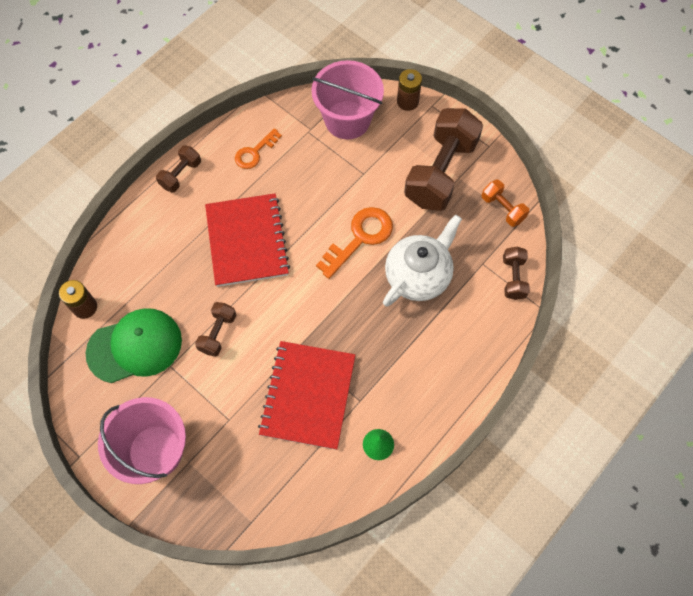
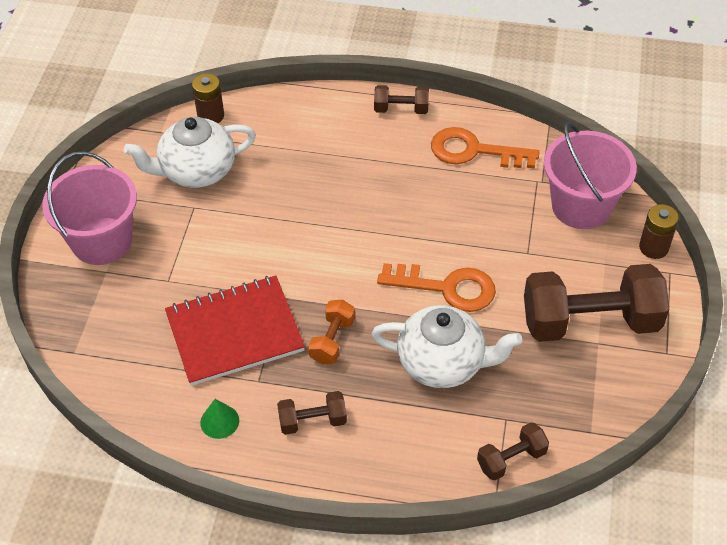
camera: 60 degrees right, 15 degrees down
(135, 346) = (196, 171): green cap -> white teapot
(218, 333) = (252, 225): brown dumbbell -> brown dumbbell (312, 421)
(247, 241) = (369, 196): red notebook -> none
(255, 152) = (474, 151): orange key -> orange key, size x1.59
(502, 208) = (594, 406): orange dumbbell -> orange dumbbell (332, 340)

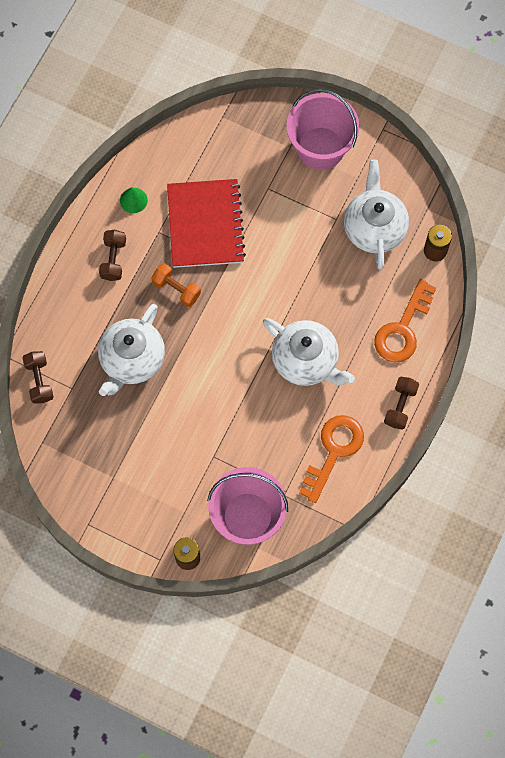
camera: 105 degrees right, 20 degrees up
(380, 196) = (306, 361): none -> white teapot
(446, 288) = (198, 384): orange key -> orange key (403, 328)
(590, 322) = (133, 479): brown dumbbell -> none

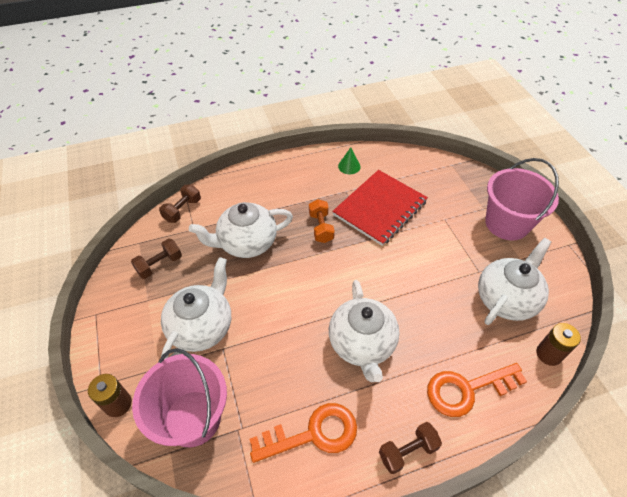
camera: 45 degrees right, 20 degrees down
(113, 259) = (302, 185): brown dumbbell -> brown dumbbell (159, 265)
(179, 456) = (202, 326): none -> white teapot

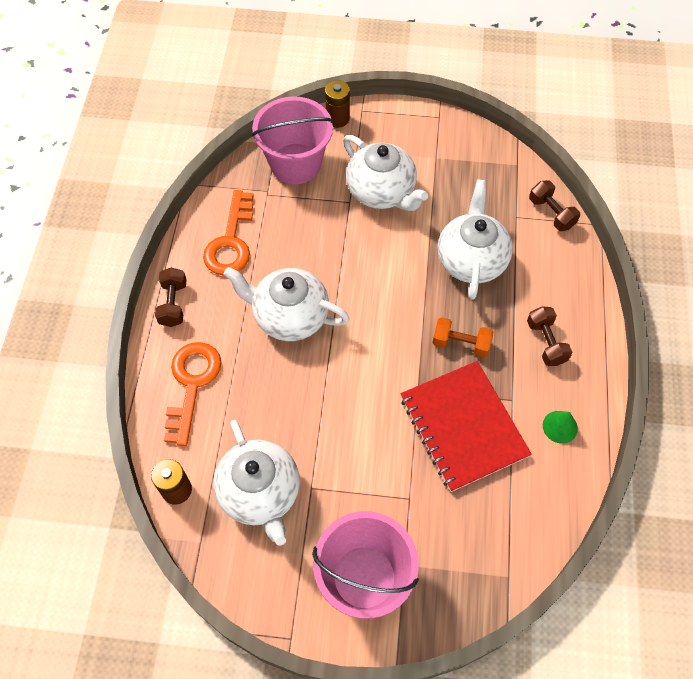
camera: 115 degrees right, 10 degrees up
(159, 265) = (476, 175): brown dumbbell -> brown dumbbell (546, 342)

